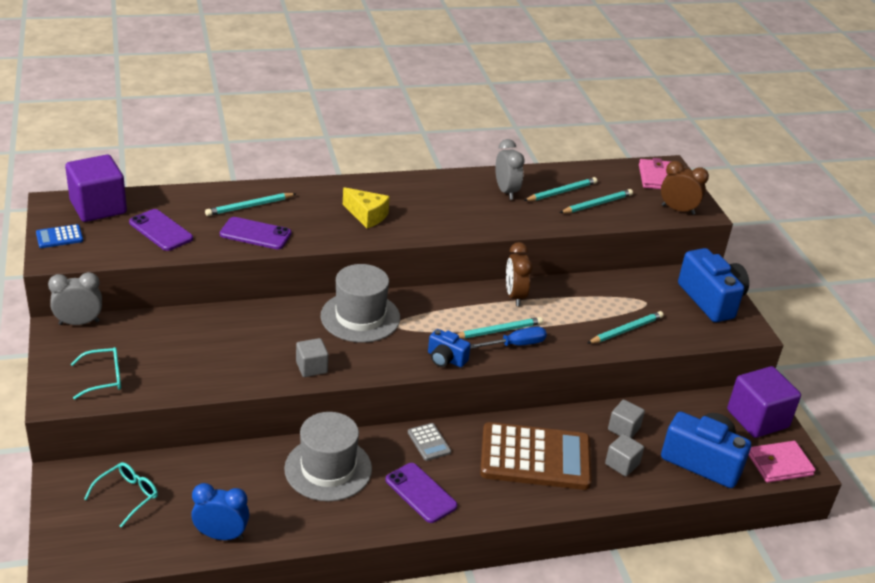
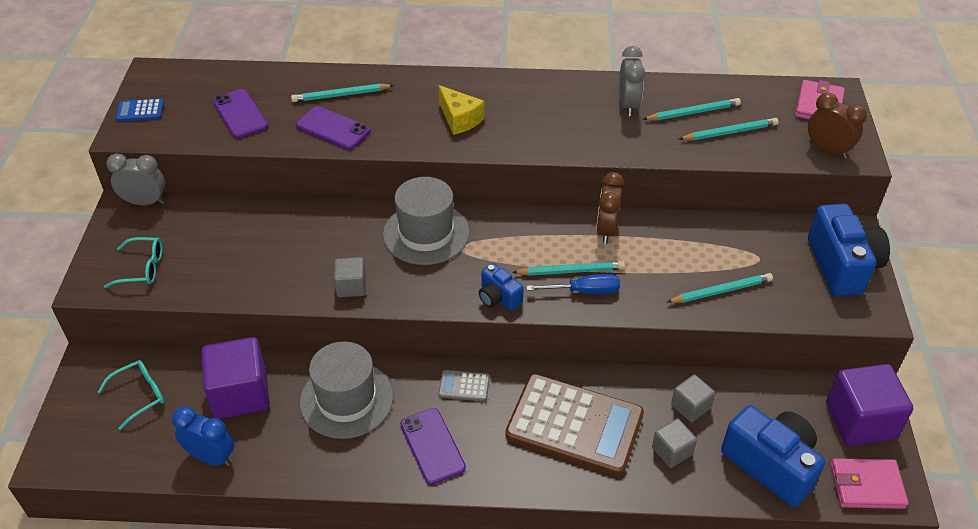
camera: 20 degrees right, 10 degrees up
(98, 207) = (191, 81): purple cube -> purple cube (240, 394)
(429, 442) = (464, 386): grey calculator -> grey calculator turned 105 degrees clockwise

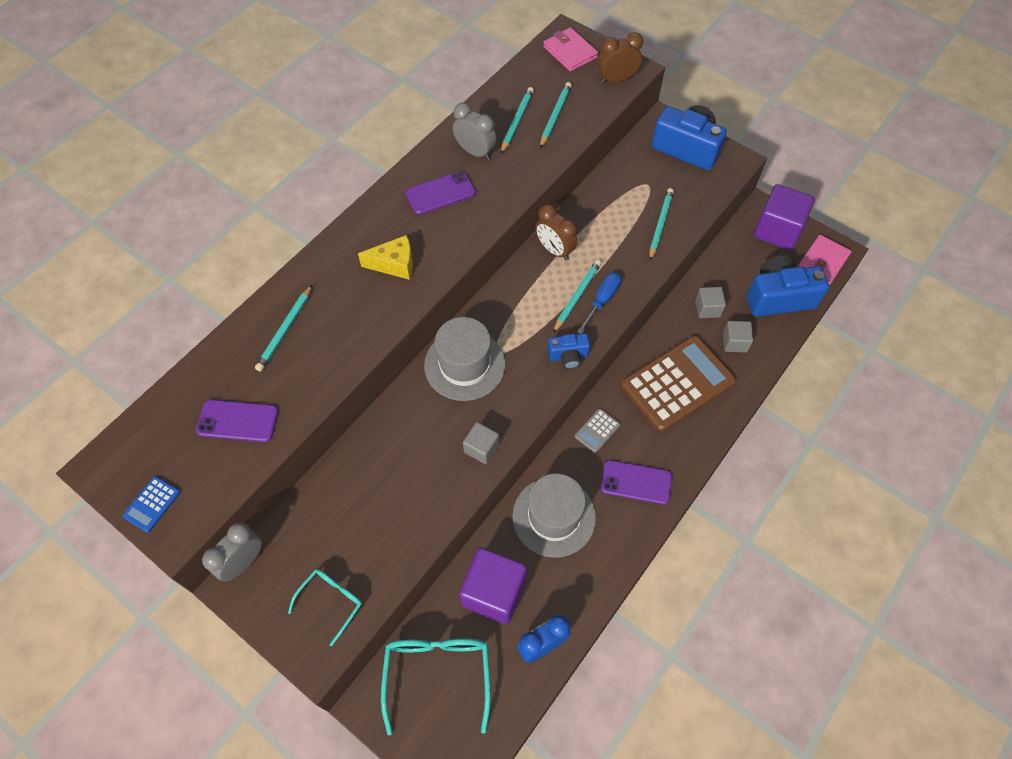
camera: 55 degrees left, 15 degrees up
(140, 395) = (438, 674): turquoise glasses -> turquoise glasses, size x1.73
(333, 128) = (325, 359): purple phone -> purple phone (440, 193)

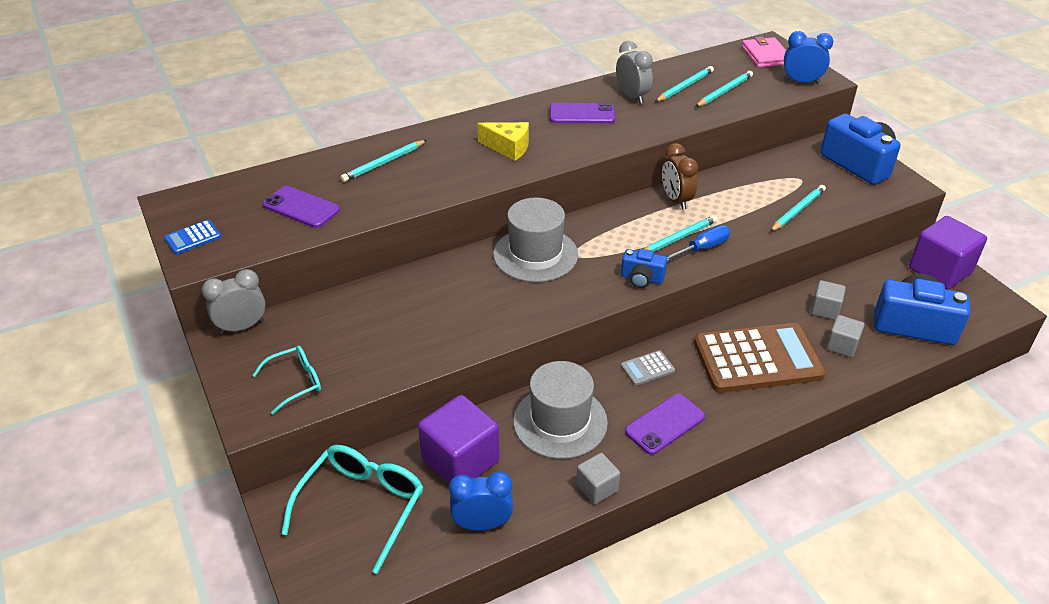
camera: 25 degrees right, 20 degrees down
(481, 448) = (511, 319): grey cube -> grey cube (597, 488)
(616, 79) = (801, 82): brown clock -> blue clock
(636, 482) = (665, 424): purple phone -> purple phone turned 75 degrees counterclockwise
(823, 261) = (983, 310): pink wallet -> none

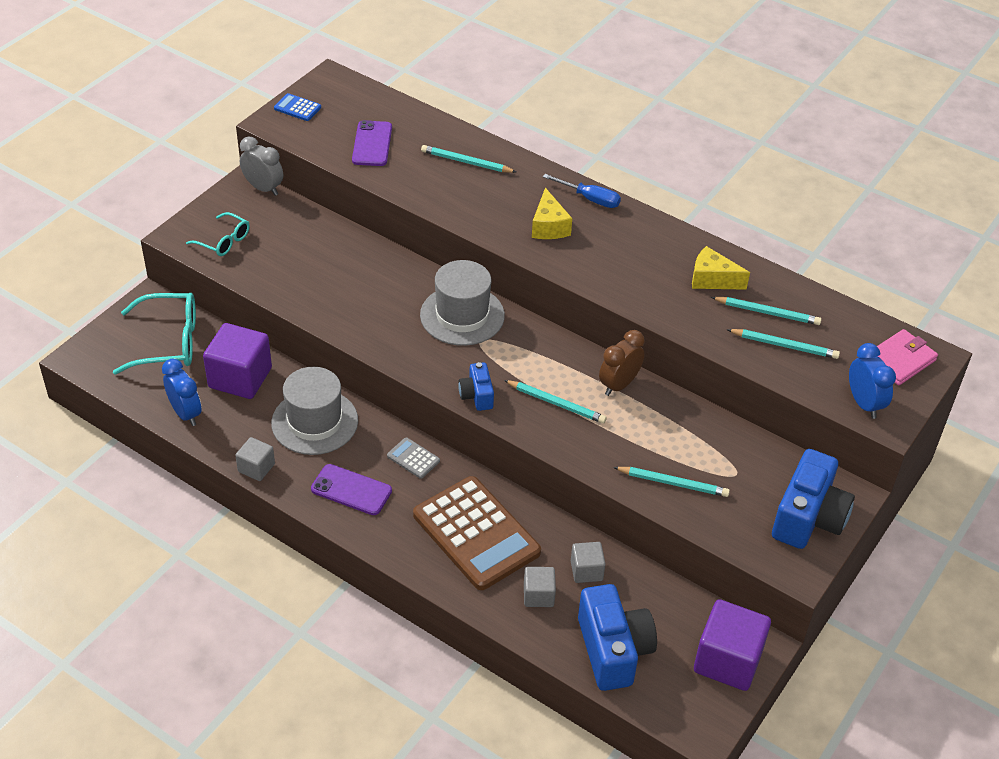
camera: 60 degrees right, 5 degrees up
(582, 114) = (647, 255): purple phone -> none
(632, 96) = (712, 279): grey clock -> yellow cheese
(702, 248) = (553, 425): blue screwdriver -> blue screwdriver (590, 199)

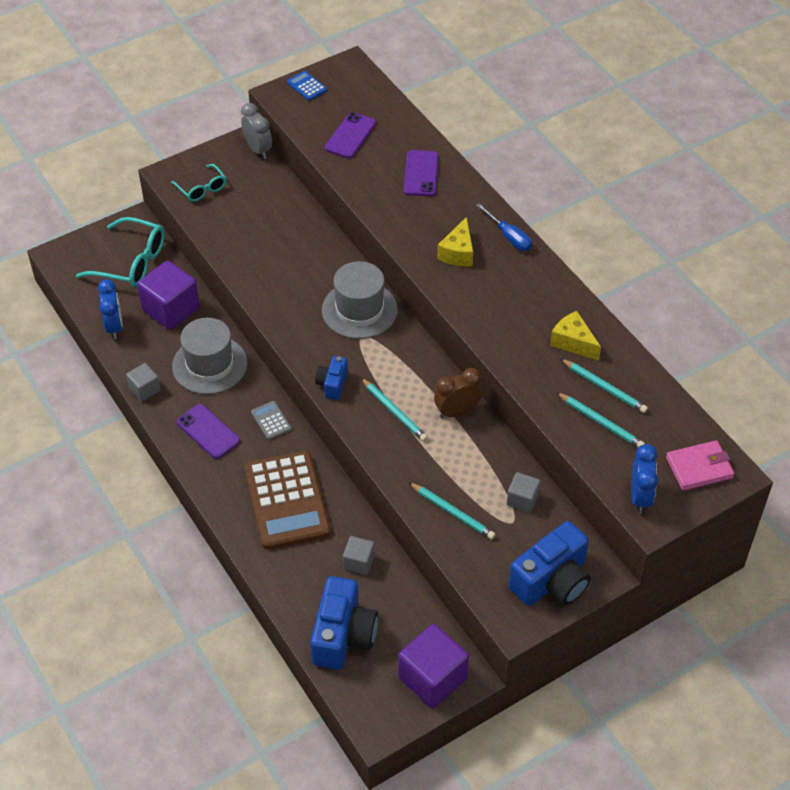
camera: 25 degrees right, 5 degrees up
(466, 162) = (421, 174): turquoise pencil -> purple phone
(538, 595) = (308, 569): grey cube -> grey cube (522, 499)

